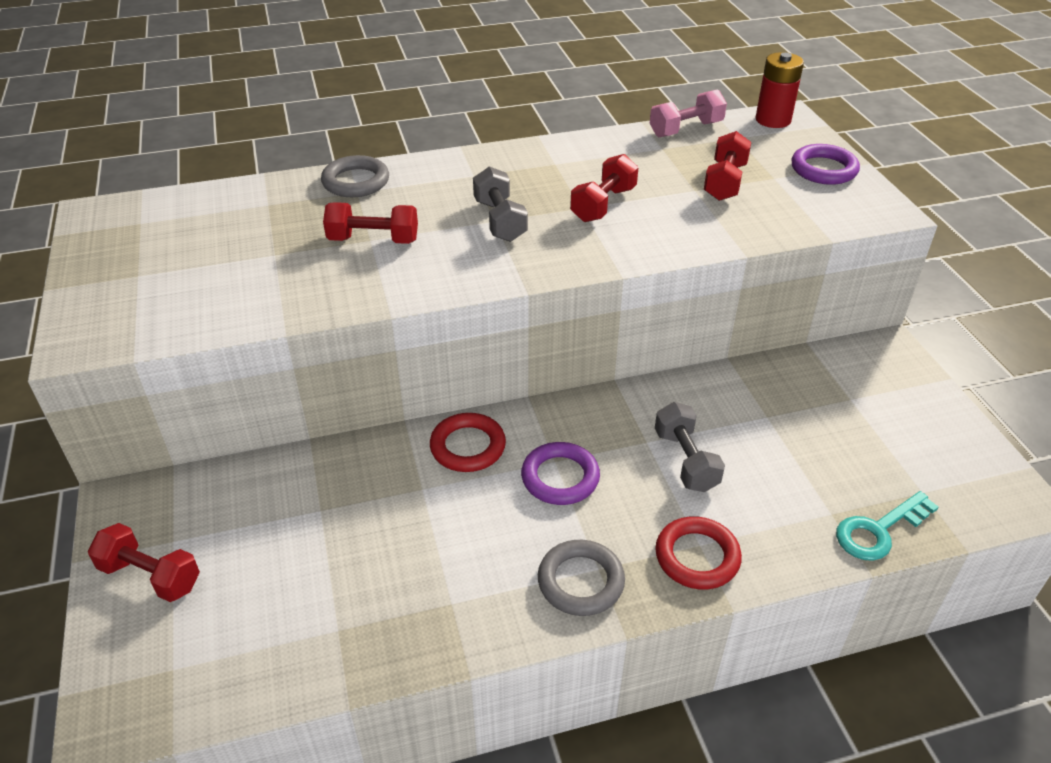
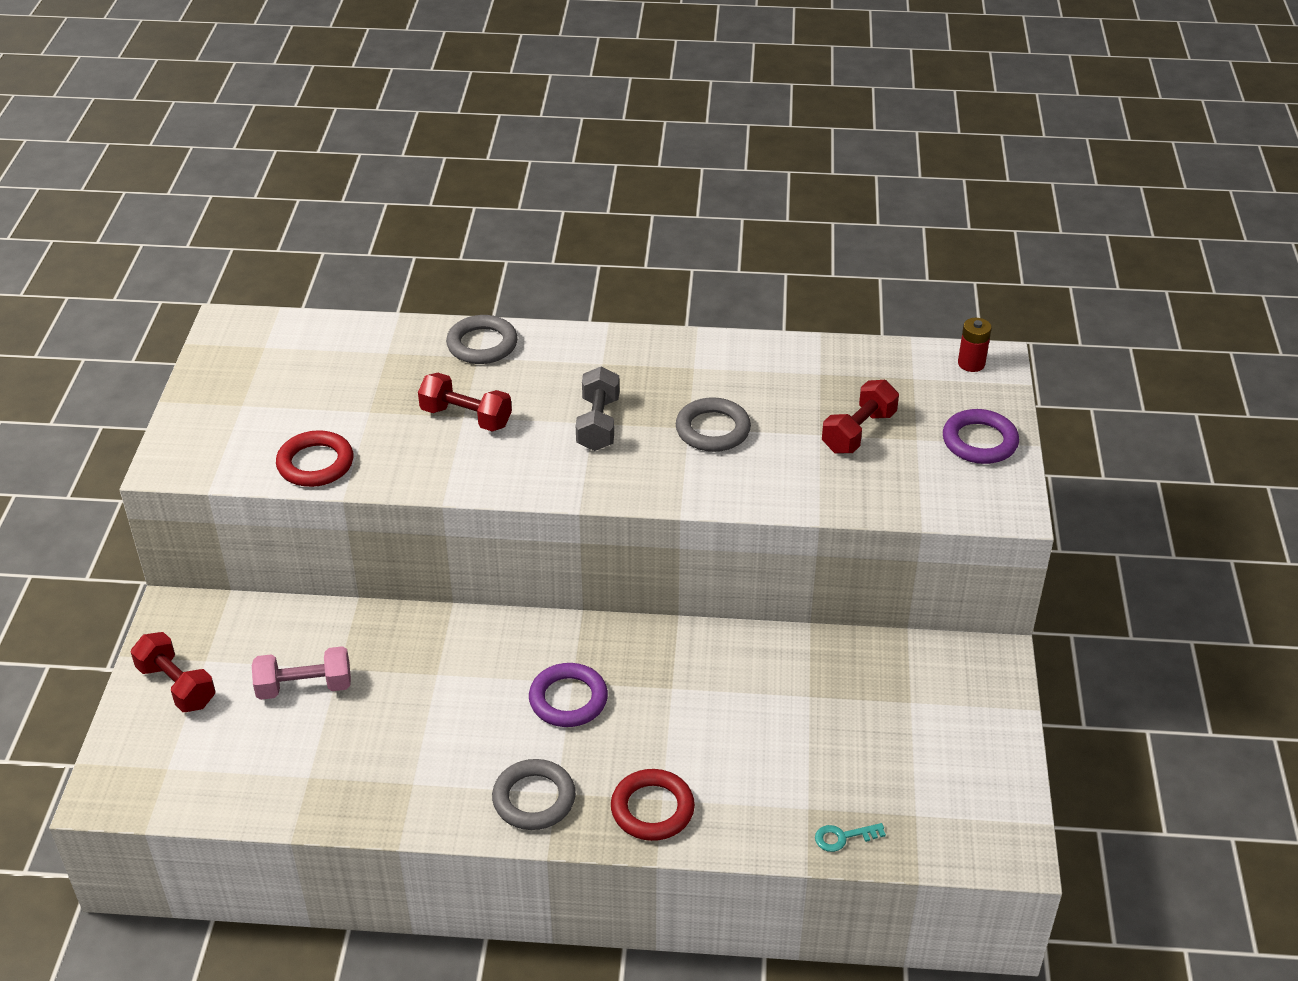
camera: 20 degrees right, 0 degrees up
(468, 446) = (498, 645): red ring -> red ring (315, 464)
(603, 204) = (713, 430): red dumbbell -> grey ring
(685, 129) = (863, 354): pink dumbbell -> pink dumbbell (304, 687)
(685, 460) = (698, 717): grey dumbbell -> none
(773, 120) = (971, 363): red battery -> red battery, size x0.65
(878, 531) = (843, 837): turquoise key -> turquoise key, size x0.58

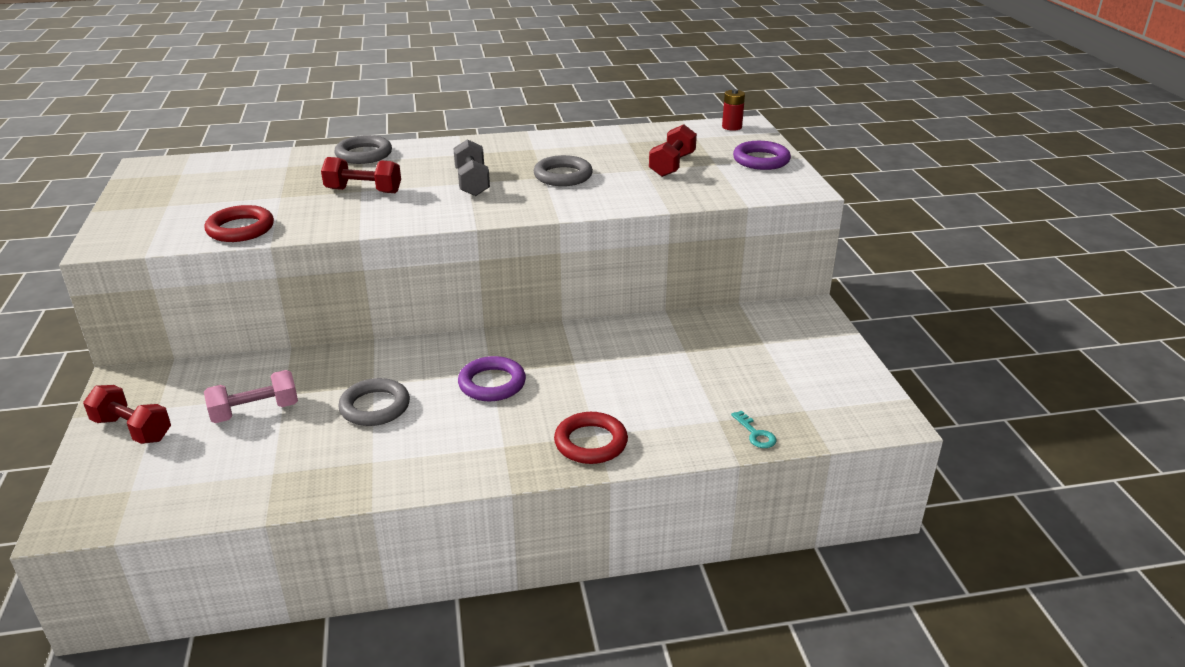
camera: 15 degrees left, 10 degrees down
(534, 799) = (485, 453): grey ring -> grey ring (375, 407)
(843, 837) = (755, 434): turquoise key -> turquoise key turned 90 degrees counterclockwise

